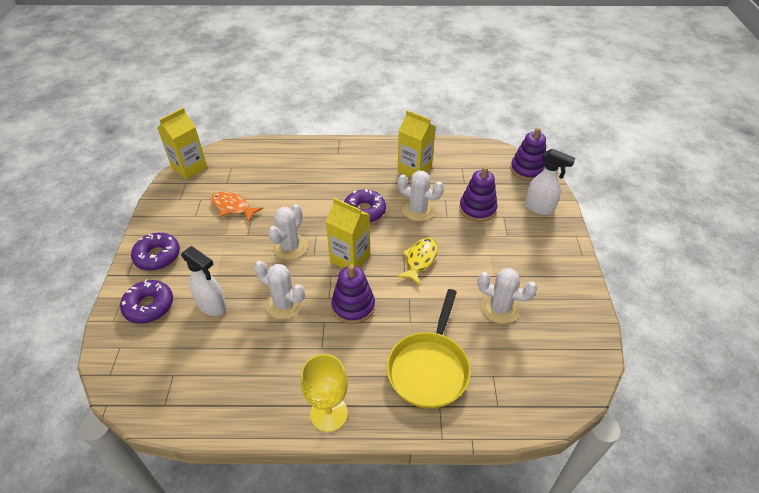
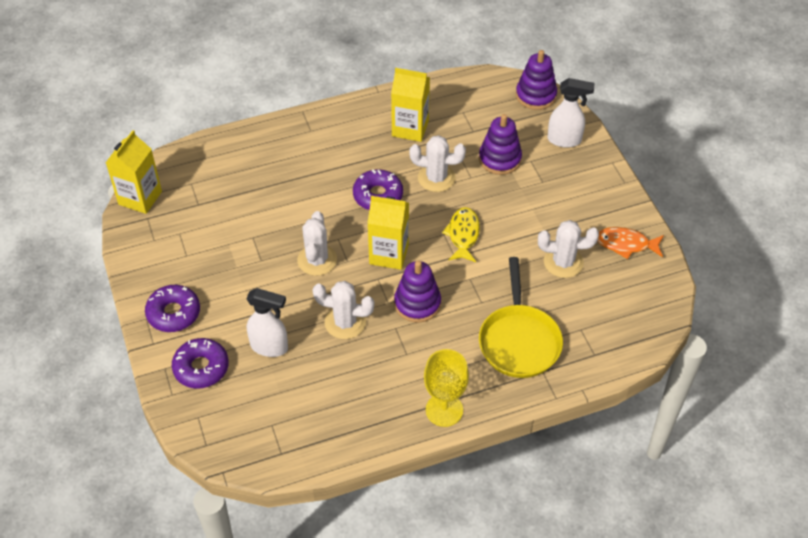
camera: 20 degrees left, 5 degrees up
(232, 207) = (224, 233): orange fish -> orange fish (625, 244)

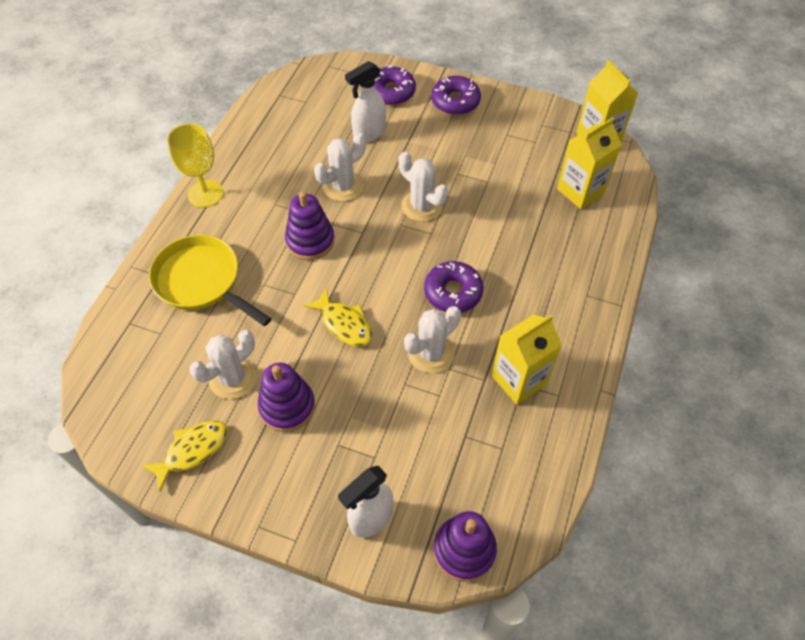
camera: 130 degrees right, 5 degrees up
(389, 254) = (379, 256): yellow carton -> yellow carton (580, 191)
(500, 159) = (404, 429): purple stacking toy -> purple stacking toy (287, 406)
(625, 244) = (192, 451): orange fish -> yellow fish

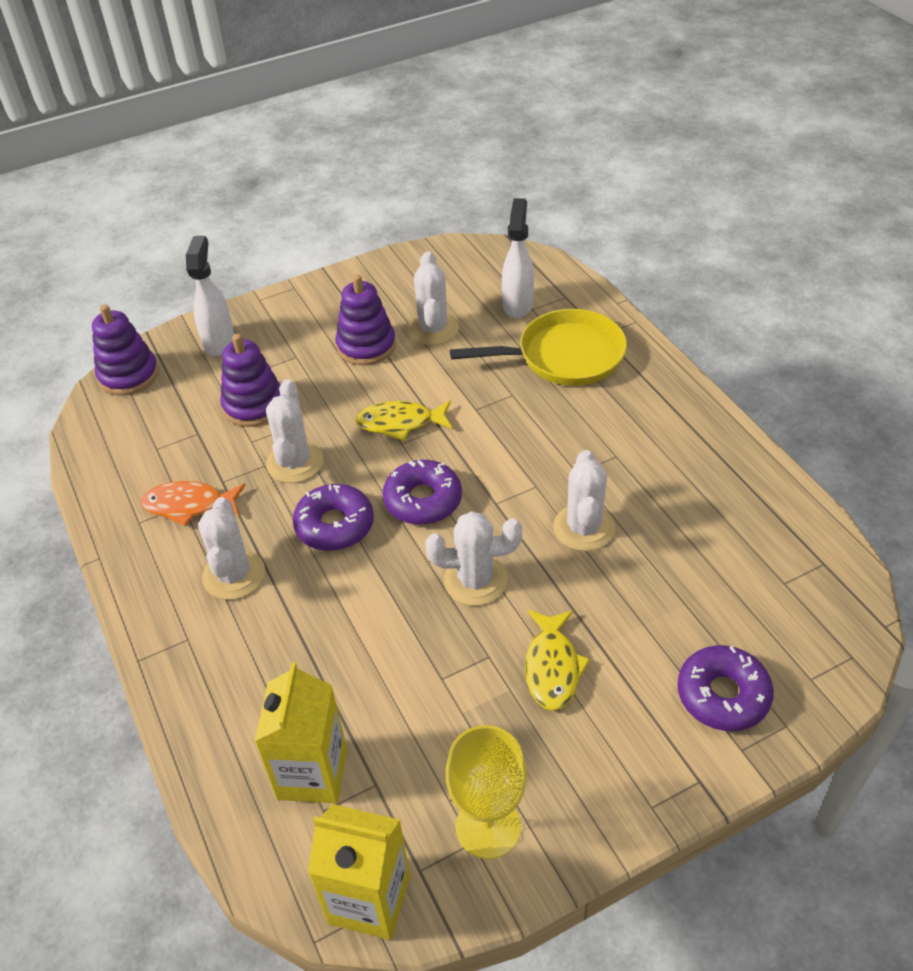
camera: 135 degrees right, 10 degrees down
(192, 451) = (396, 282): yellow fish -> yellow fish (552, 667)
(205, 193) = (689, 410): yellow goblet -> yellow goblet (488, 826)
(310, 241) = (530, 455): purple stacking toy -> purple stacking toy (254, 405)
(368, 134) = (654, 610): white spray bottle -> white spray bottle (517, 305)
(455, 101) = (629, 763): purple donut -> purple donut (423, 500)
(519, 380) = (189, 505): yellow carton -> orange fish
(533, 310) = (234, 575): none -> white cactus

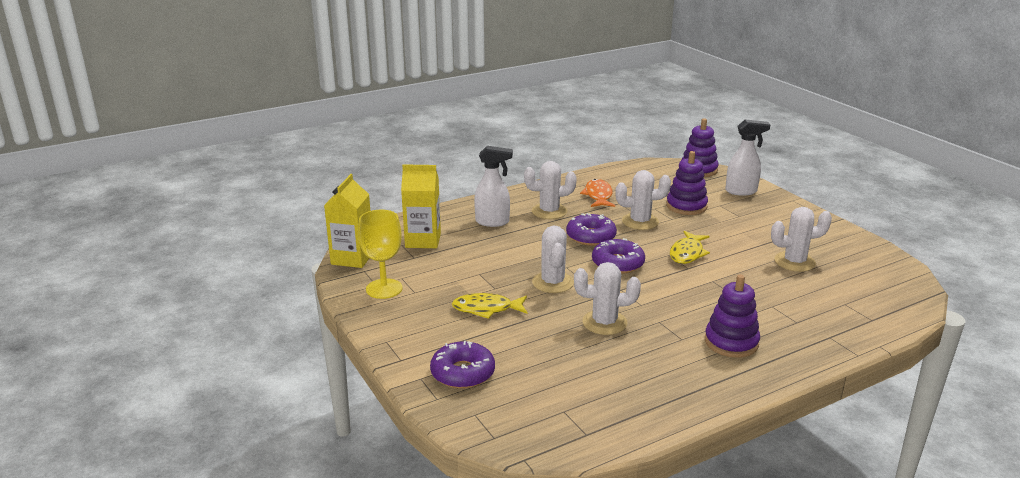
camera: 85 degrees right, 20 degrees down
(366, 346) = (762, 238): purple stacking toy -> purple stacking toy (731, 342)
(400, 423) = (687, 253): yellow fish -> yellow fish turned 150 degrees counterclockwise
(517, 305) = (846, 297): white spray bottle -> white spray bottle (493, 222)
(563, 356) = (790, 317): yellow pan -> none

